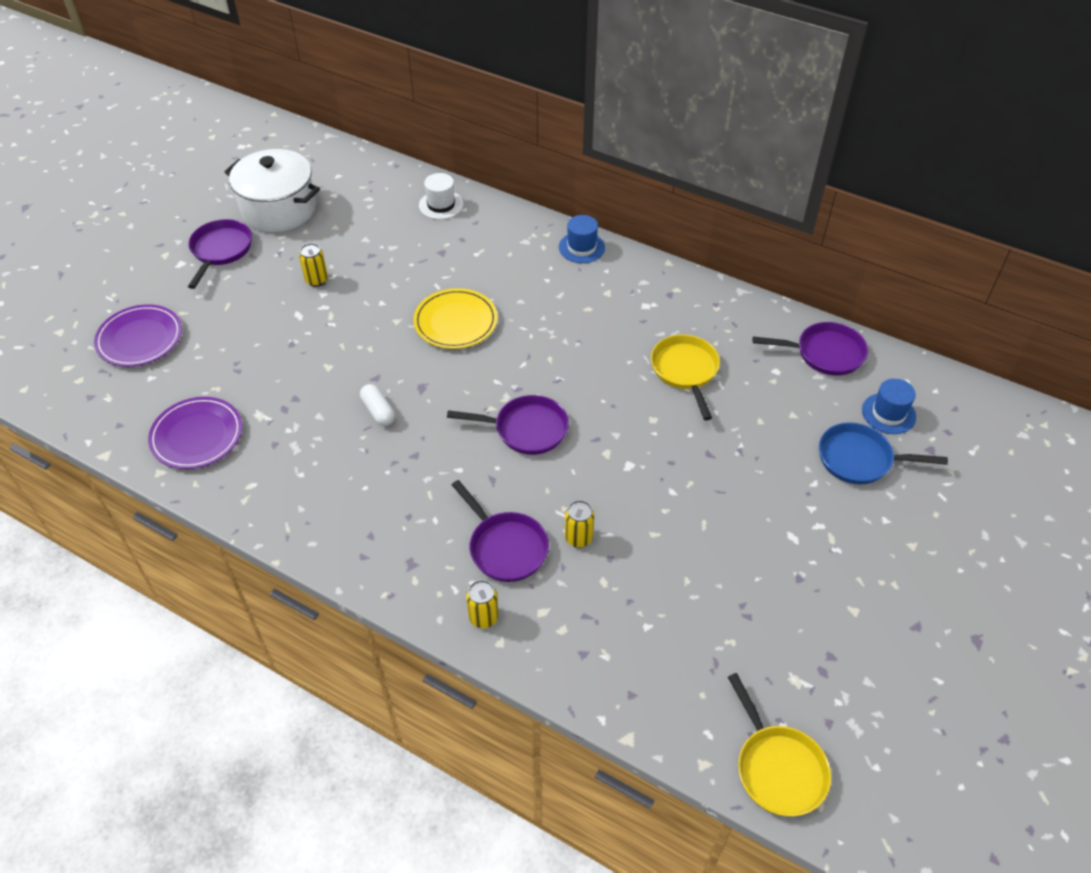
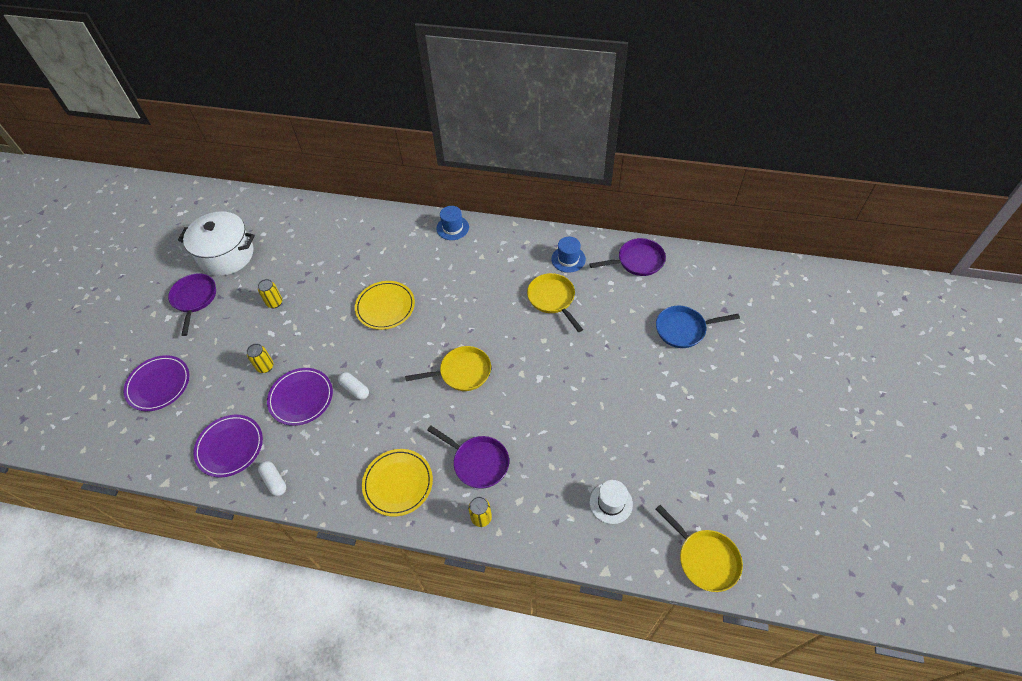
camera: 15 degrees left, 5 degrees up
(236, 492) = (274, 481): none -> white capsule
(306, 402) = (301, 398): none -> purple plate
(390, 541) = (398, 483): none -> yellow plate
(441, 205) = (343, 221): white hat -> white hat (611, 503)
(526, 429) = (462, 372): purple pan -> yellow pan
(578, 538) = (524, 440): yellow can -> yellow can (265, 367)
(888, 413) = (690, 292): blue hat -> blue hat (568, 259)

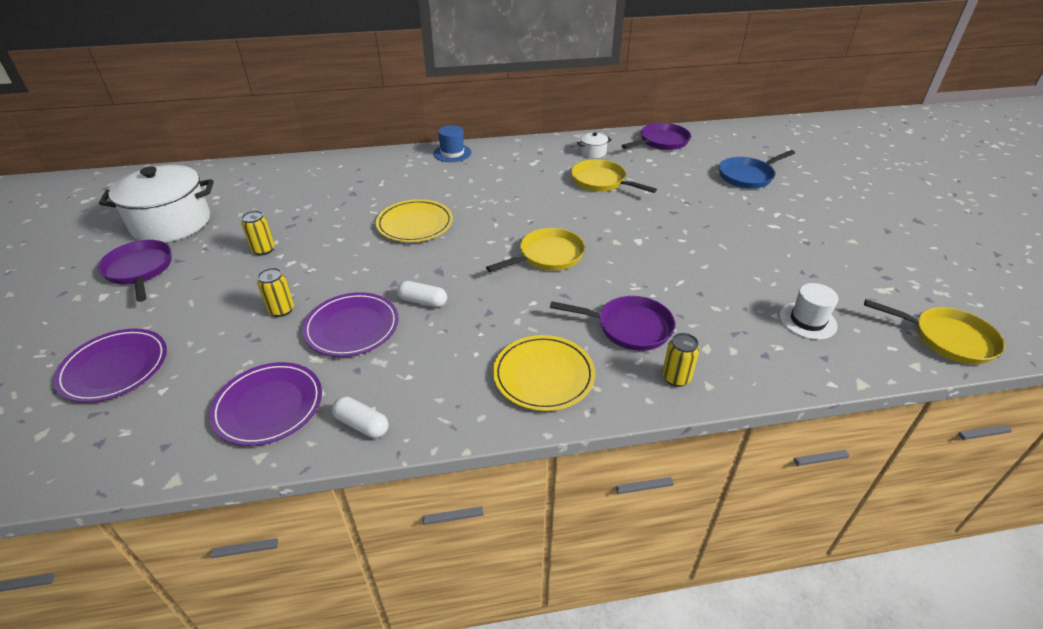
camera: 25 degrees left, 15 degrees down
(568, 259) = (593, 152): blue hat -> white pot

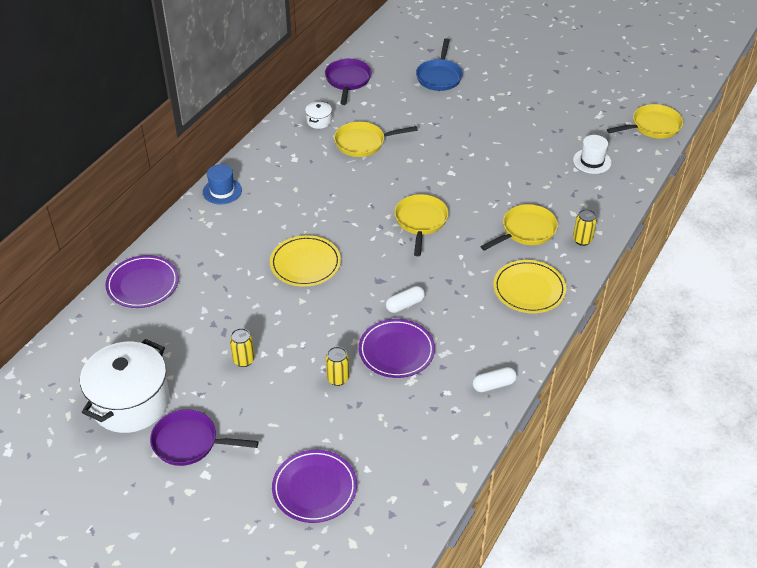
camera: 50 degrees left, 5 degrees up
(268, 406) = (436, 421): purple plate -> purple plate (143, 284)
(629, 327) = (526, 231): purple pan -> yellow pan

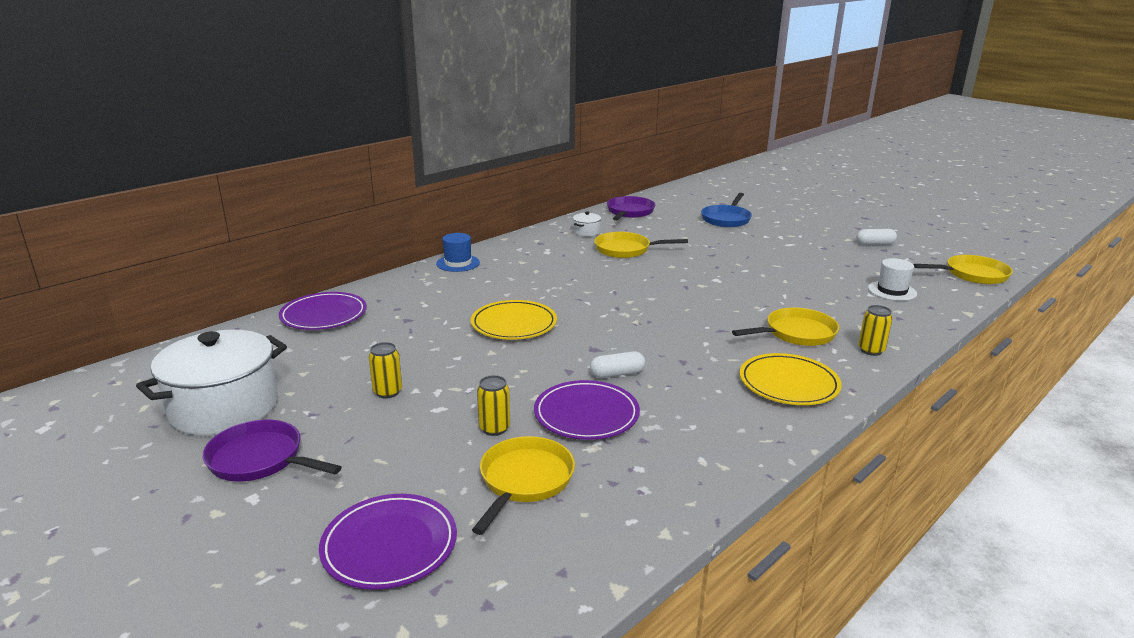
camera: 15 degrees right, 20 degrees down
(421, 221) = (666, 310): yellow pan -> yellow pan (524, 481)
(494, 385) = (711, 472): white capsule -> white capsule (875, 244)

